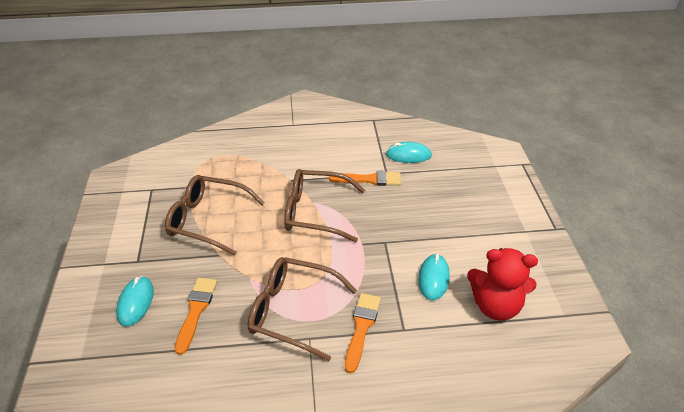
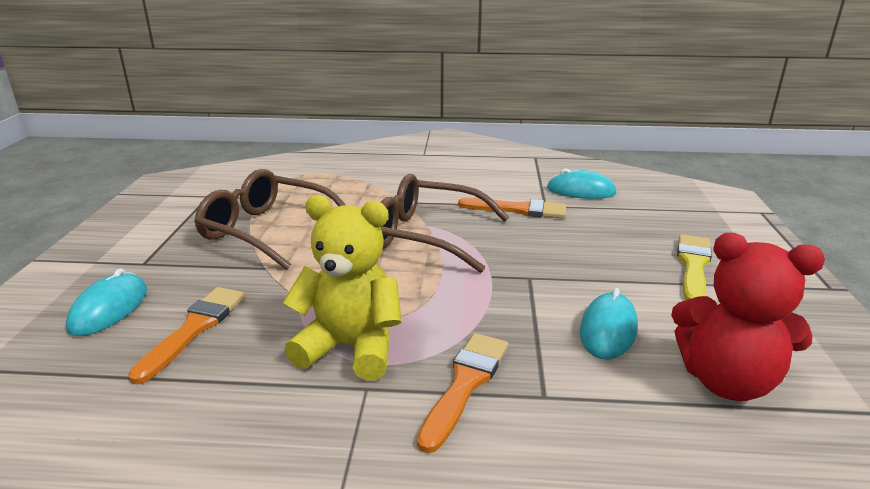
camera: 10 degrees right, 15 degrees down
(292, 311) = (350, 347): brown glasses -> yellow teddy bear
(480, 220) = (693, 266): none -> yellow brush

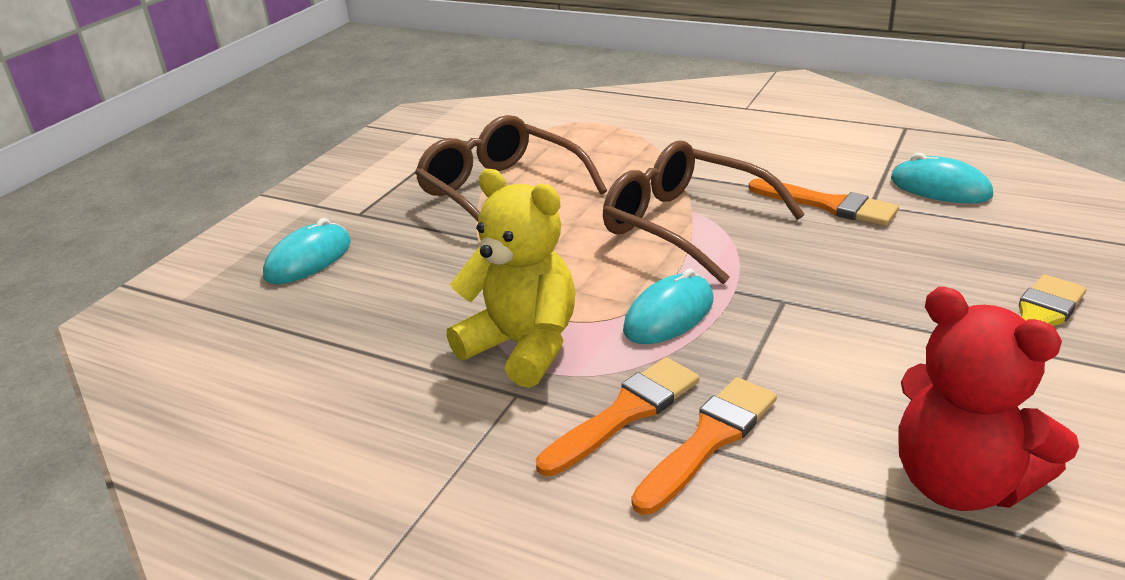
camera: 25 degrees right, 5 degrees up
(194, 329) = (377, 296): orange brush -> orange brush (709, 440)
(608, 330) = (843, 387): turquoise mouse -> turquoise mouse (669, 315)

